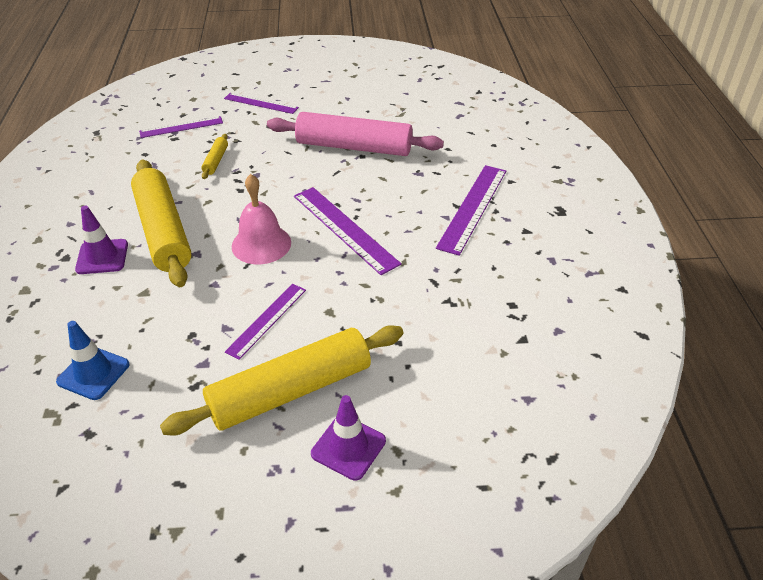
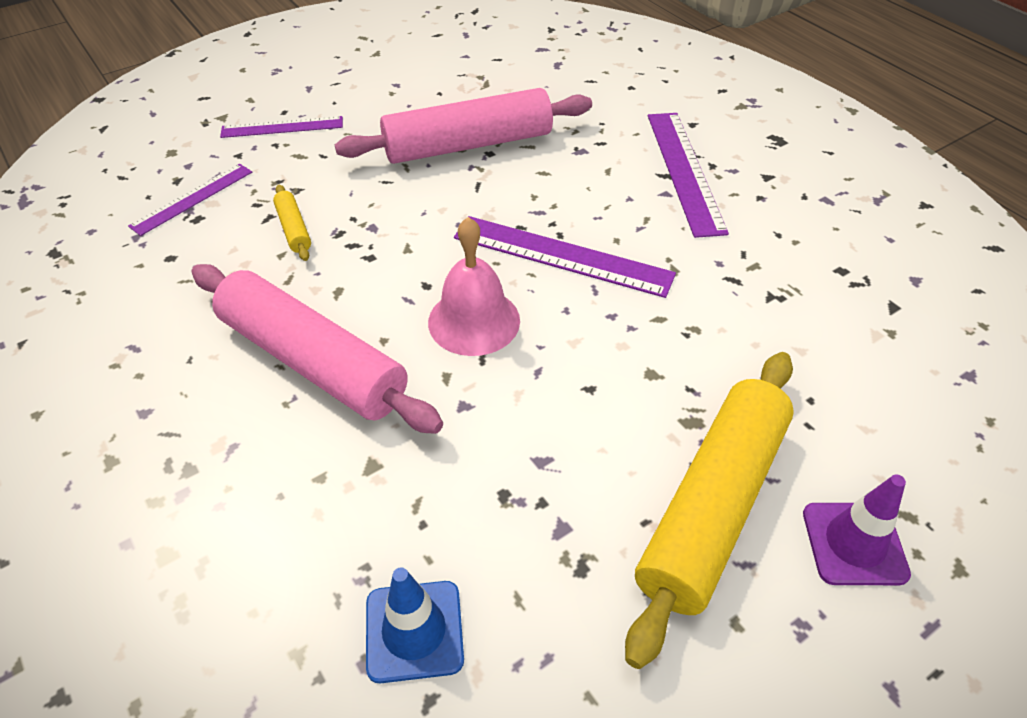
camera: 30 degrees left, 5 degrees up
(102, 257) = (251, 441): purple traffic cone -> none
(163, 231) = (312, 361): yellow rolling pin -> pink rolling pin
(267, 320) = (586, 423): purple ruler -> none

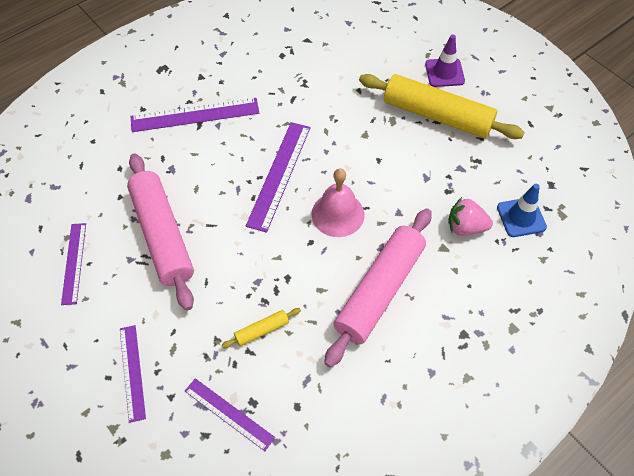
camera: 95 degrees left, 10 degrees up
(410, 511) = (465, 227): none -> pink strawberry
(442, 83) = (74, 263): none -> purple ruler

